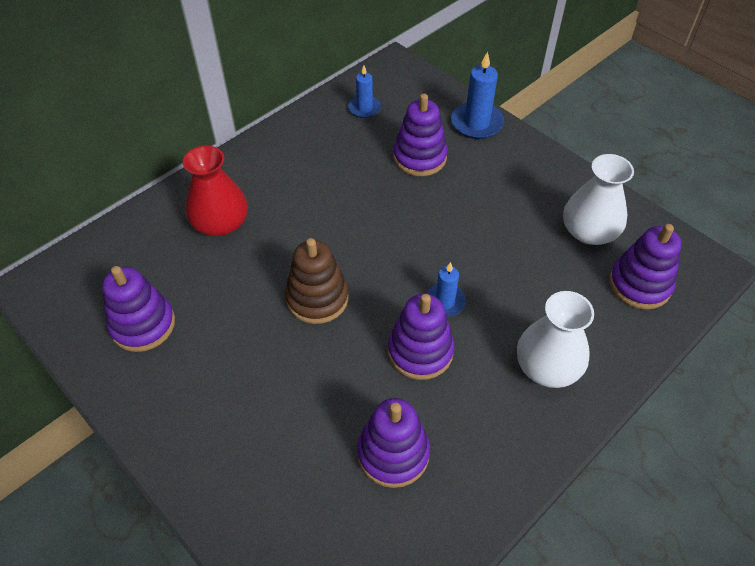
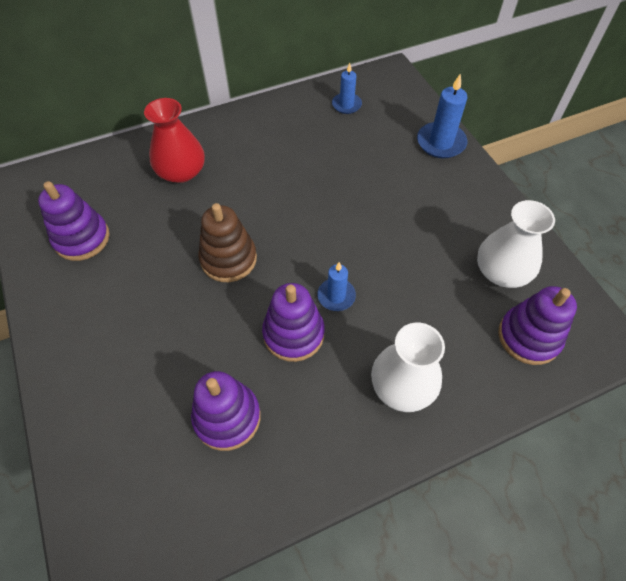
camera: 20 degrees right, 5 degrees up
(419, 157) = (374, 160): purple stacking toy -> none

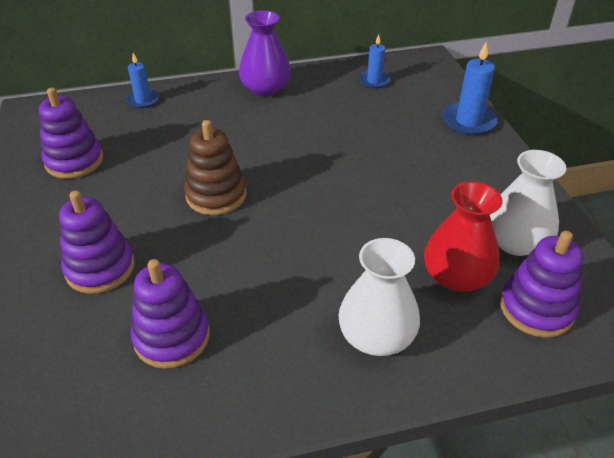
camera: 10 degrees right, 15 degrees down
(181, 171) = (190, 118): red vase -> red vase (456, 276)
(245, 127) = (265, 88): none -> purple vase
(293, 334) = (266, 270): purple stacking toy -> purple stacking toy (100, 268)
(336, 296) = (322, 241): blue candle -> blue candle (143, 100)

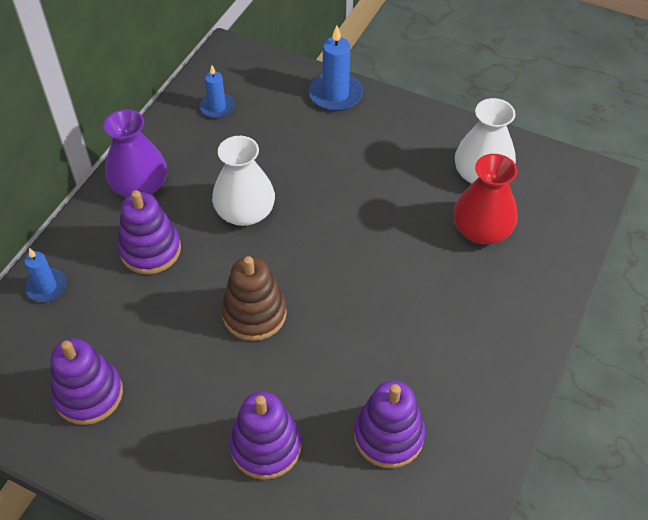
camera: 50 degrees left, 10 degrees up
(376, 335) = (493, 312): white vase -> white vase (245, 211)
(536, 308) = (544, 212): purple stacking toy -> purple stacking toy (150, 250)

